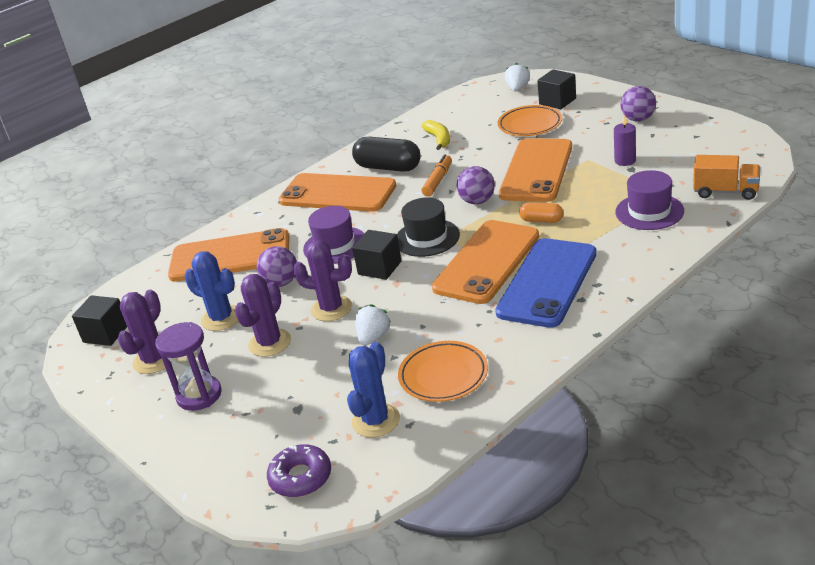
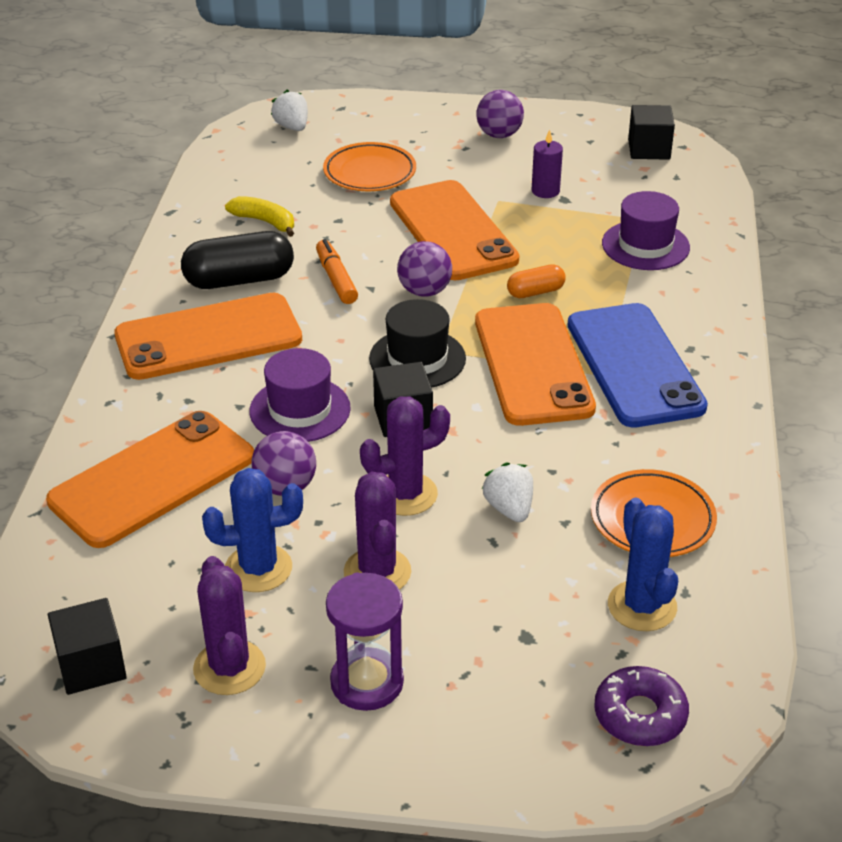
camera: 45 degrees left, 5 degrees up
(557, 101) = (368, 133): black cube -> black cube (649, 149)
(725, 192) = (698, 199): orange truck -> none

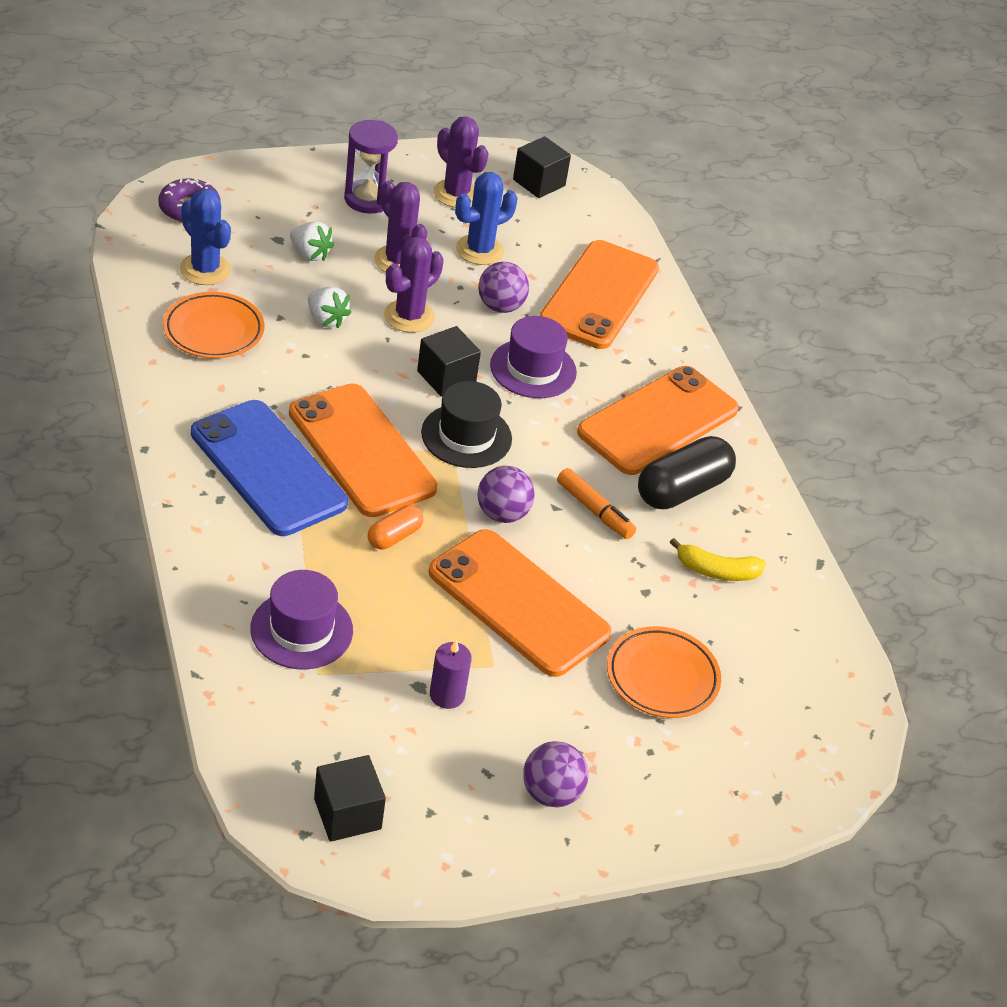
camera: 150 degrees right, 5 degrees up
(292, 127) = (806, 739): white strawberry -> white strawberry (310, 254)

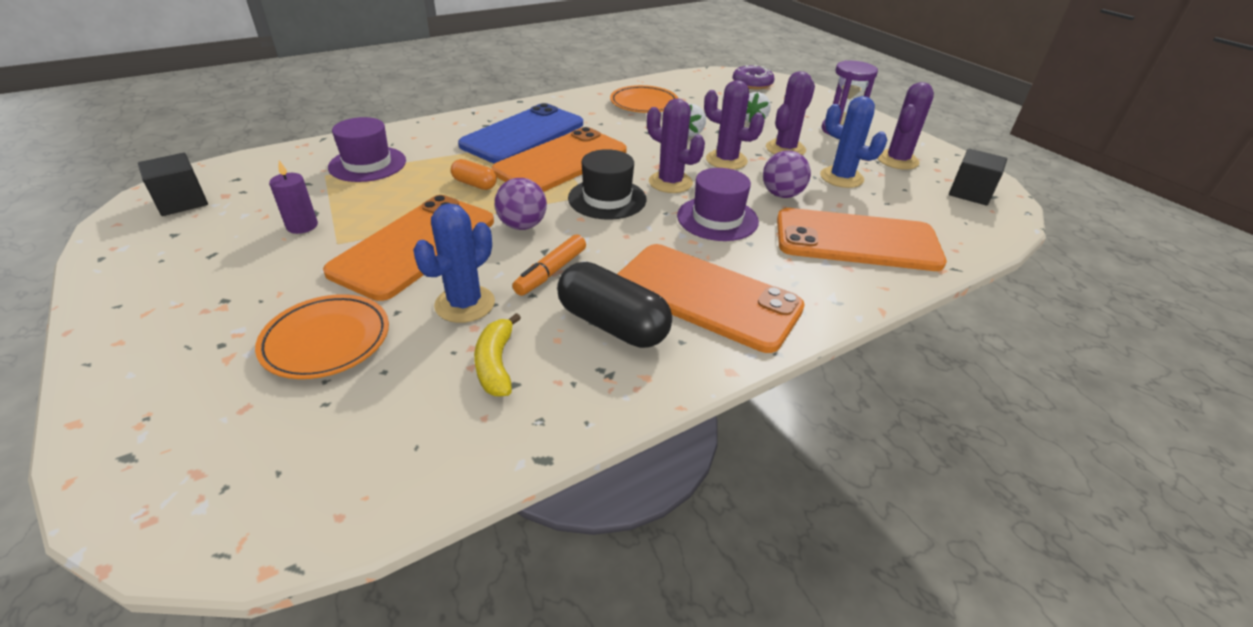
camera: 80 degrees right, 5 degrees down
(205, 269) = (699, 94): blue cactus -> blue cactus (465, 304)
(446, 377) = (670, 182): black cube -> purple cactus
(551, 793) = (178, 289): purple ball -> none

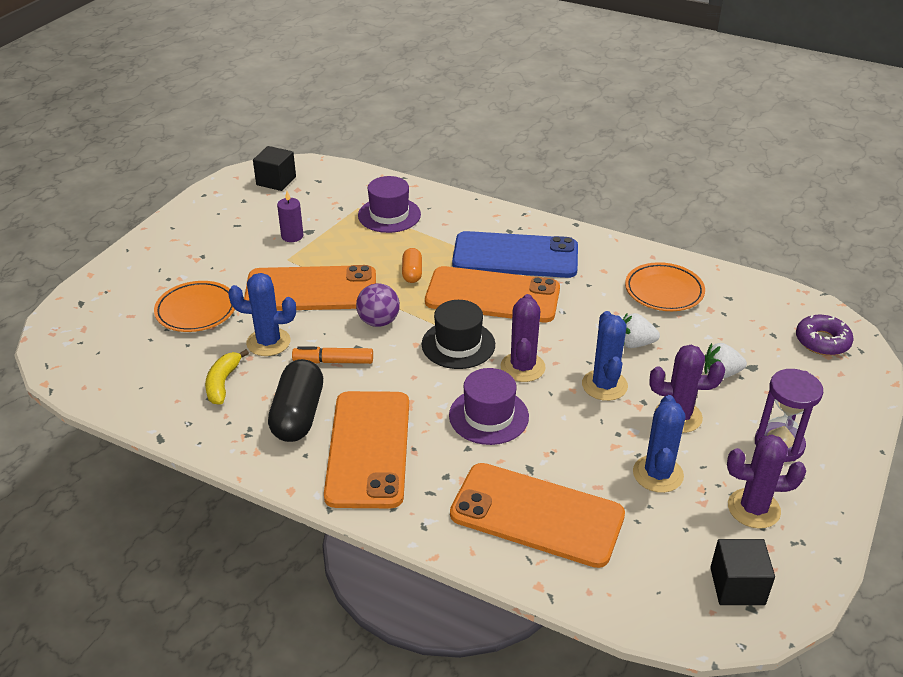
camera: 60 degrees right, 0 degrees up
(496, 364) = (223, 383): yellow banana -> yellow banana turned 45 degrees counterclockwise
(726, 160) = (604, 385): purple cactus -> blue cactus
(782, 195) = (574, 442): purple ball -> none
(856, 240) = (537, 515): orange phone -> orange phone turned 45 degrees counterclockwise

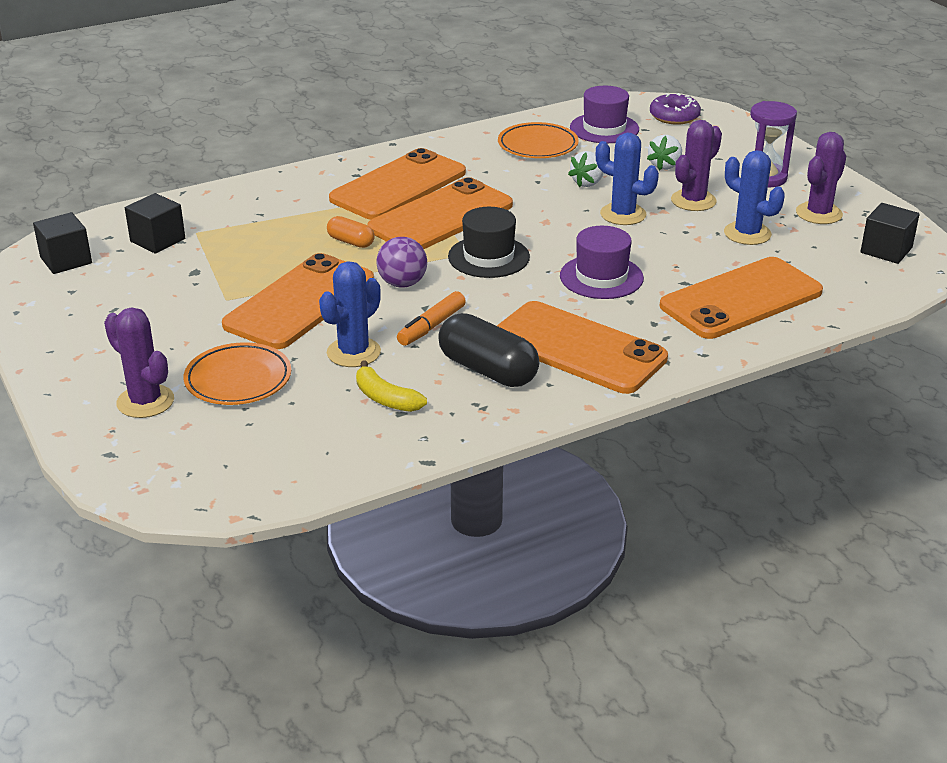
camera: 55 degrees left, 5 degrees down
(292, 236) = (188, 283): purple candle -> none
(333, 199) = (157, 240): none -> black cube
(389, 215) = (237, 221): purple hat -> purple hat (604, 128)
(515, 256) = (398, 186): blue phone -> orange phone
(522, 367) = (557, 239): purple cactus -> purple cactus (145, 401)

